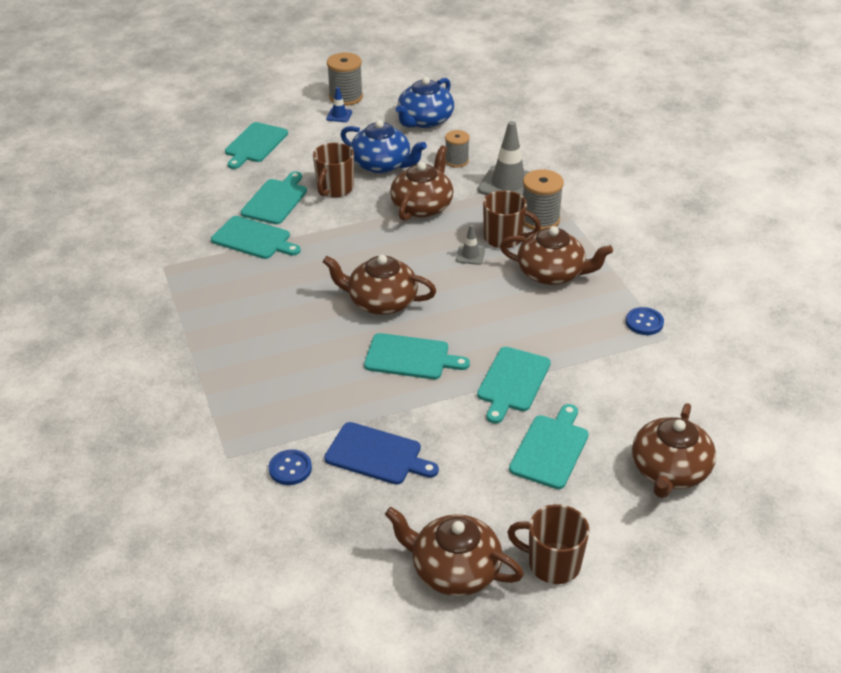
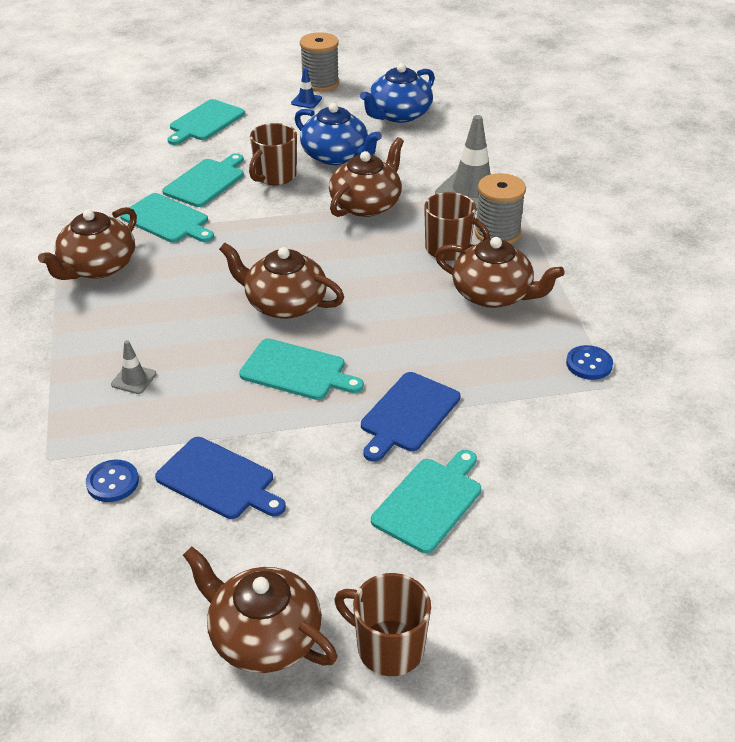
camera: 10 degrees right, 0 degrees up
(456, 161) = (421, 160): grey spool -> none
(470, 255) = (404, 264): grey traffic cone -> grey traffic cone (134, 379)
(512, 382) = (408, 415): turquoise cutting board -> blue cutting board
(669, 471) = (571, 550): brown teapot -> brown teapot (97, 267)

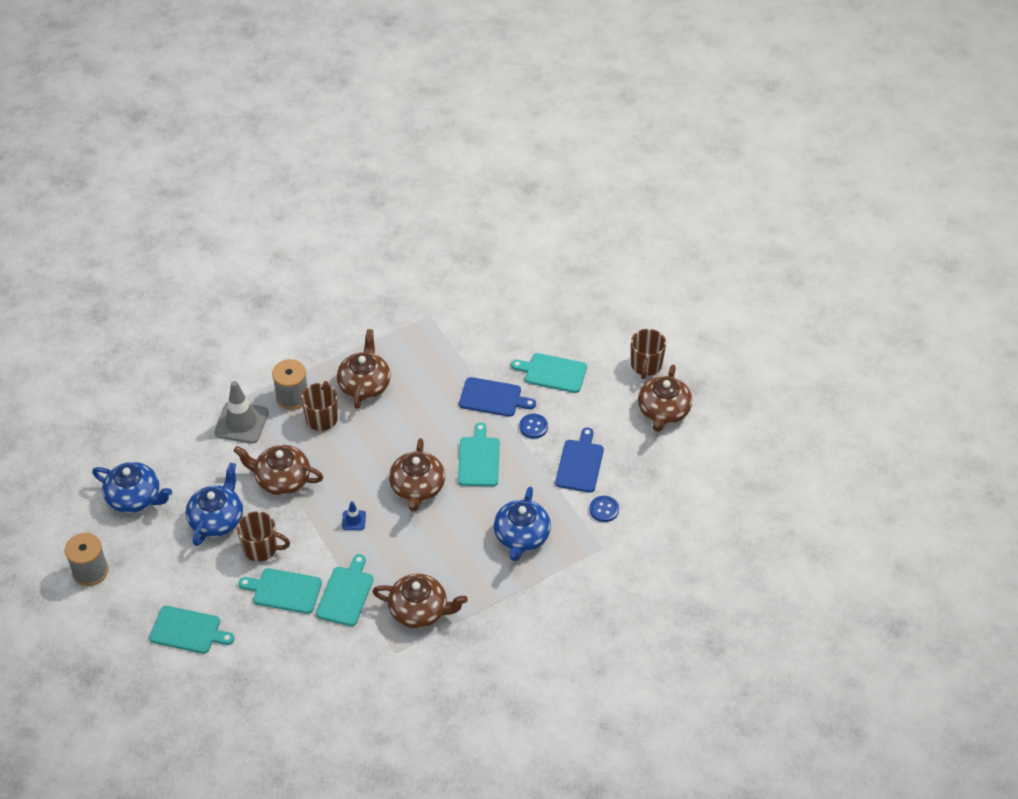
camera: 110 degrees left, 10 degrees up
(134, 379) = (521, 536): grey traffic cone -> blue teapot
(306, 101) = (128, 570): blue traffic cone -> blue traffic cone (354, 520)
(589, 364) = (415, 328): blue button -> blue button (533, 427)

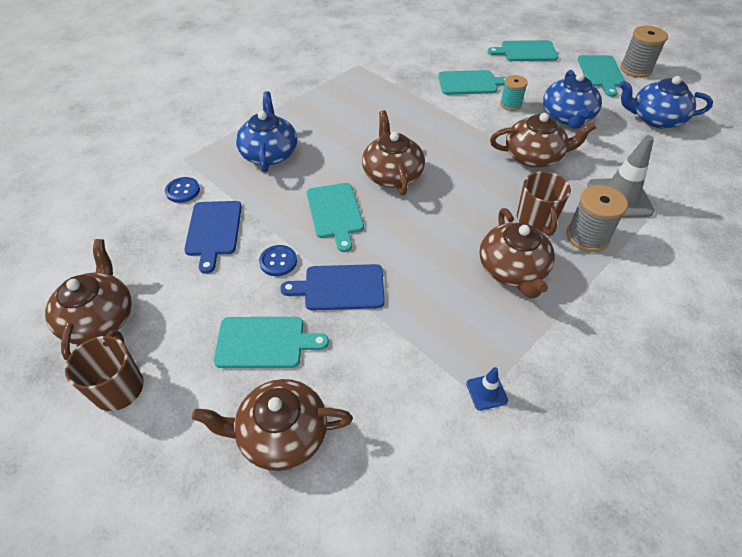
camera: 165 degrees right, 0 degrees up
(261, 548) = (510, 104): brown mug -> turquoise spool
(346, 593) = (417, 89): turquoise cutting board -> turquoise cutting board (601, 73)
(354, 520) = (441, 137): blue traffic cone -> blue traffic cone (486, 392)
(419, 610) = (348, 89): brown teapot -> brown teapot (281, 434)

